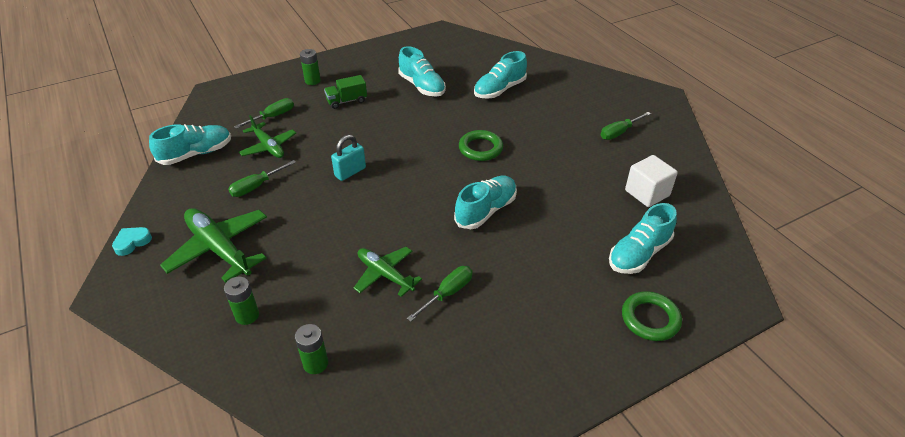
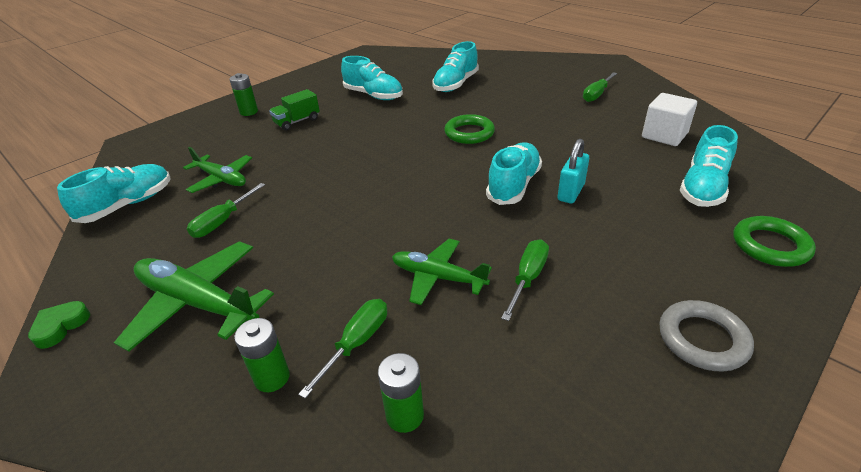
camera: 15 degrees left, 5 degrees down
(132, 242) = (60, 326): turquoise heart -> green heart
(273, 116) = (215, 150): green screwdriver -> green screwdriver (357, 342)
(350, 172) = (335, 183): turquoise padlock -> turquoise padlock (571, 192)
(539, 373) = (702, 339): none -> grey ring

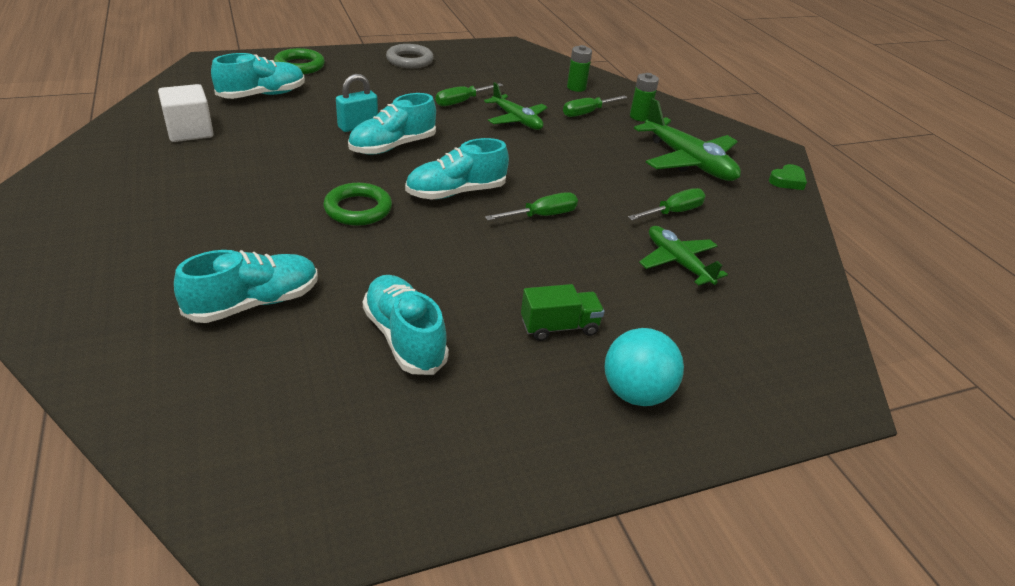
camera: 160 degrees left, 0 degrees up
(128, 205) = (784, 269): turquoise shoe -> turquoise shoe (456, 192)
(249, 112) = (636, 393): green battery -> turquoise ball
(596, 95) = (131, 196): green screwdriver -> green screwdriver (542, 215)

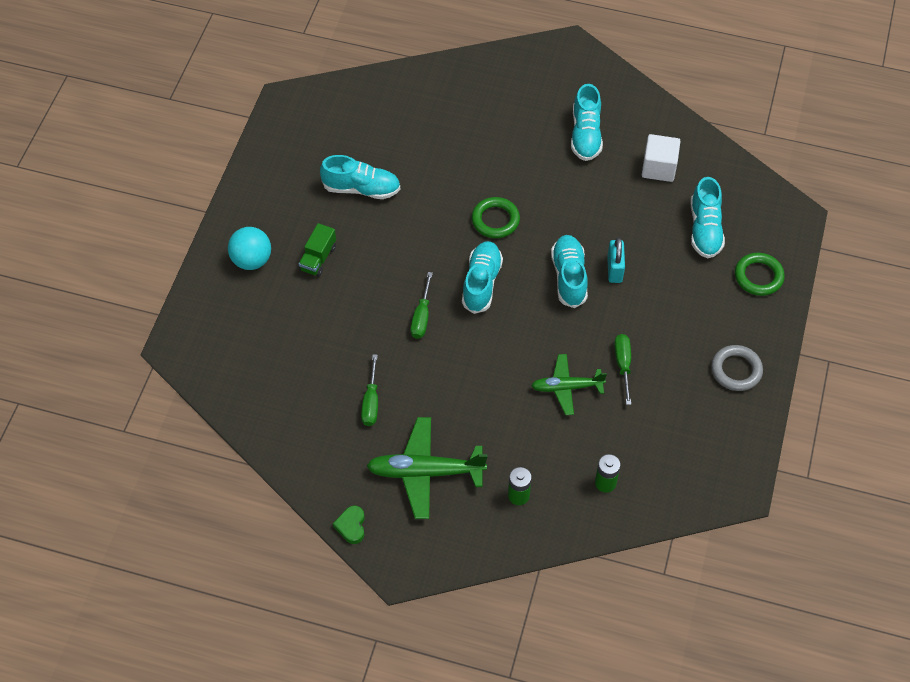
camera: 130 degrees right, 20 degrees up
(254, 303) = (433, 140): turquoise shoe -> turquoise shoe (585, 135)
(586, 113) = (550, 454): green screwdriver -> none
(677, 262) = (322, 359): green plane -> none

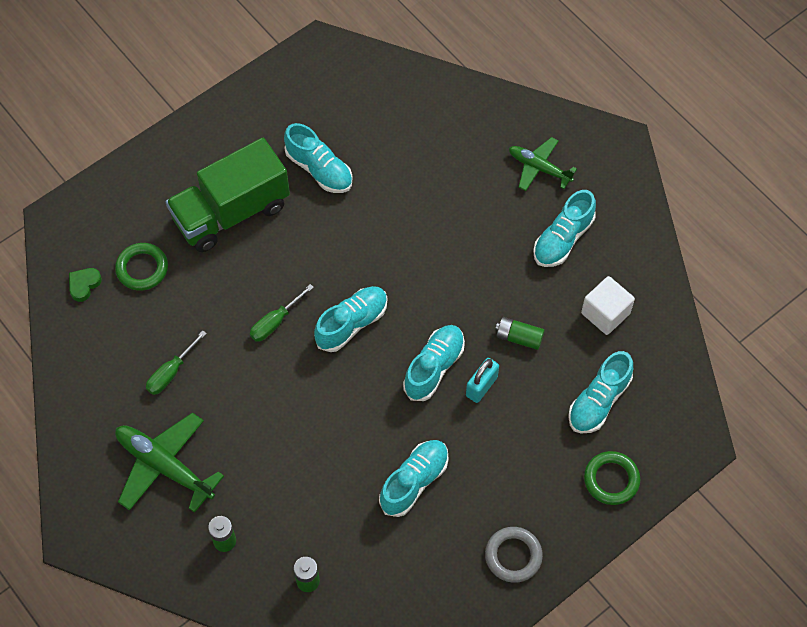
camera: 35 degrees right, 5 degrees up
(252, 260) = (175, 179): turquoise ball -> none
(318, 258) = (231, 212): green truck -> green truck, size x2.30
(351, 526) = (67, 473): green heart -> green heart (84, 285)
(495, 220) = (412, 271): green ring -> green ring (142, 269)
(566, 387) = (346, 470): green plane -> green plane (539, 168)
(612, 220) = (519, 337): none -> green battery
(623, 364) = (414, 482): green screwdriver -> turquoise shoe

